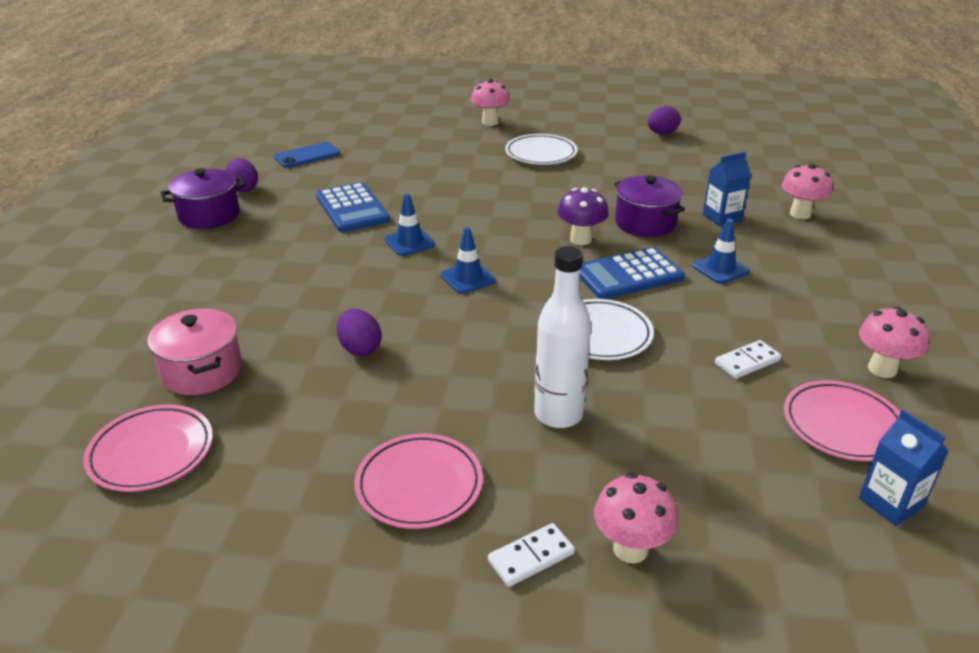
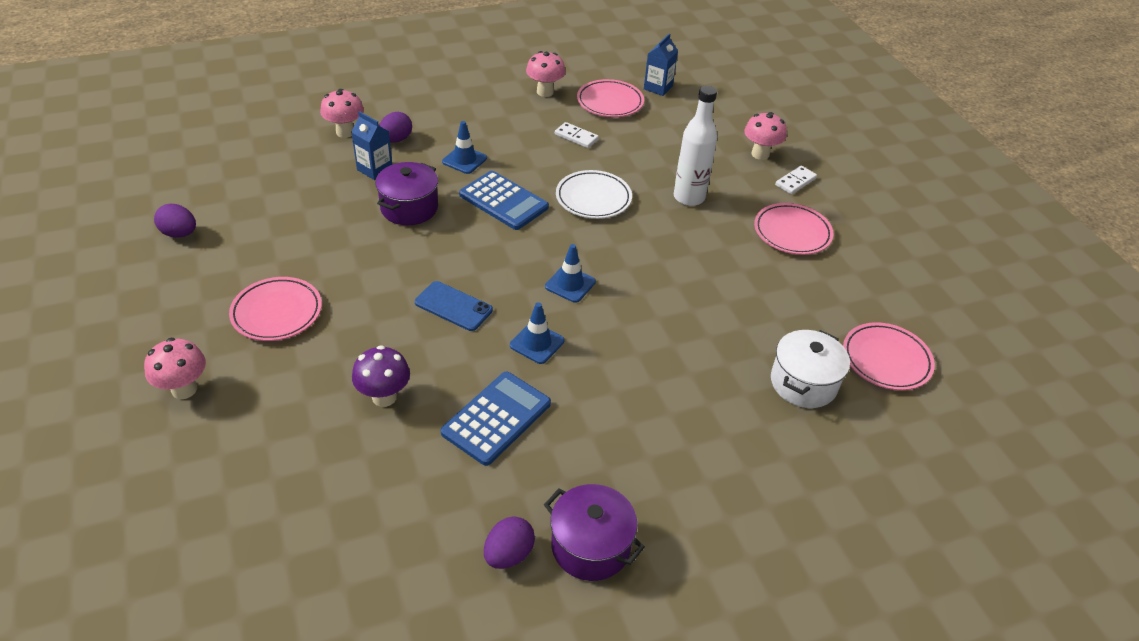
camera: 120 degrees left, 10 degrees up
(202, 371) = (803, 383): pink pot -> white pot
(307, 155) = (377, 541): blue phone -> blue phone (453, 306)
(360, 348) = (705, 308): purple egg -> purple egg (396, 140)
(531, 557) = (795, 182): white domino -> white domino turned 75 degrees counterclockwise
(541, 154) = (277, 312): white plate -> pink plate
(580, 239) = (462, 238): purple mushroom -> purple mushroom (384, 397)

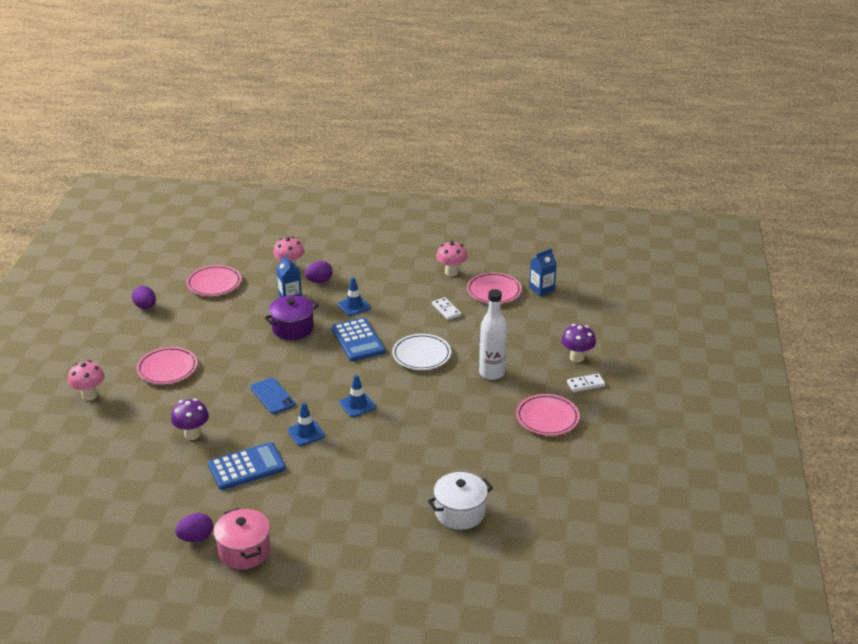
camera: 30 degrees right, 10 degrees down
(590, 546) = (244, 551): purple pot -> pink pot
(760, 154) = (577, 357): pink mushroom -> purple mushroom
(886, 360) = (534, 518): pink plate -> pink plate (214, 283)

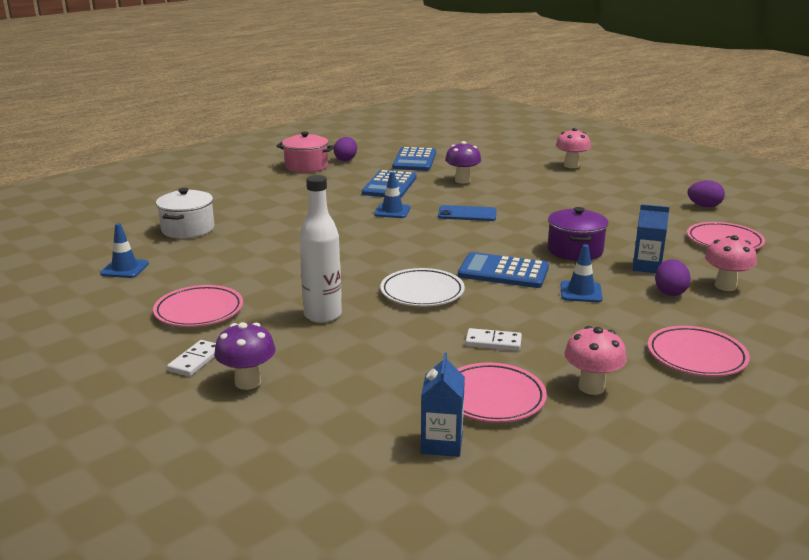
camera: 130 degrees right, 10 degrees down
(156, 491) = (414, 160): none -> blue calculator
(167, 369) = (574, 192): pink plate -> pink plate (696, 356)
(357, 405) = (393, 238): blue traffic cone -> blue traffic cone (125, 269)

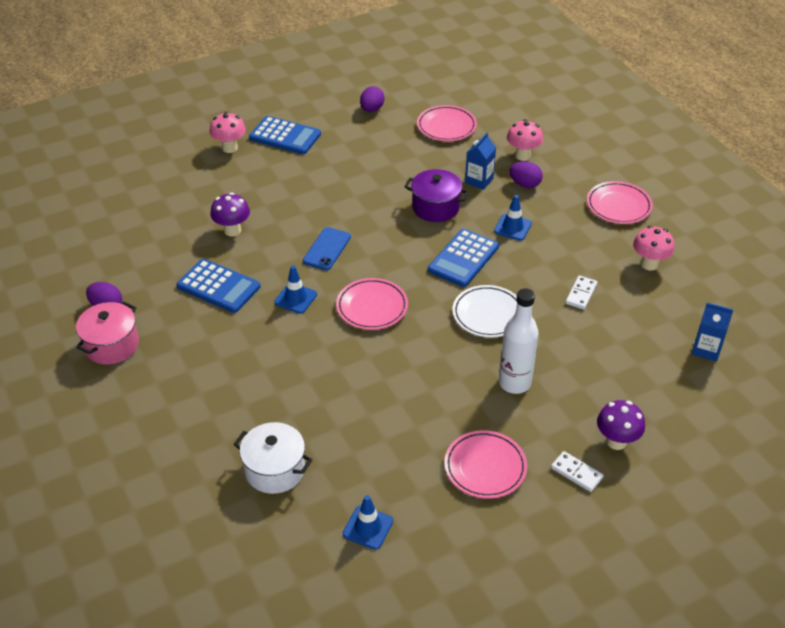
camera: 75 degrees left, 20 degrees up
(414, 160) = (145, 251): blue calculator -> blue calculator (285, 136)
(492, 398) = (656, 313): pink plate -> pink plate (372, 307)

